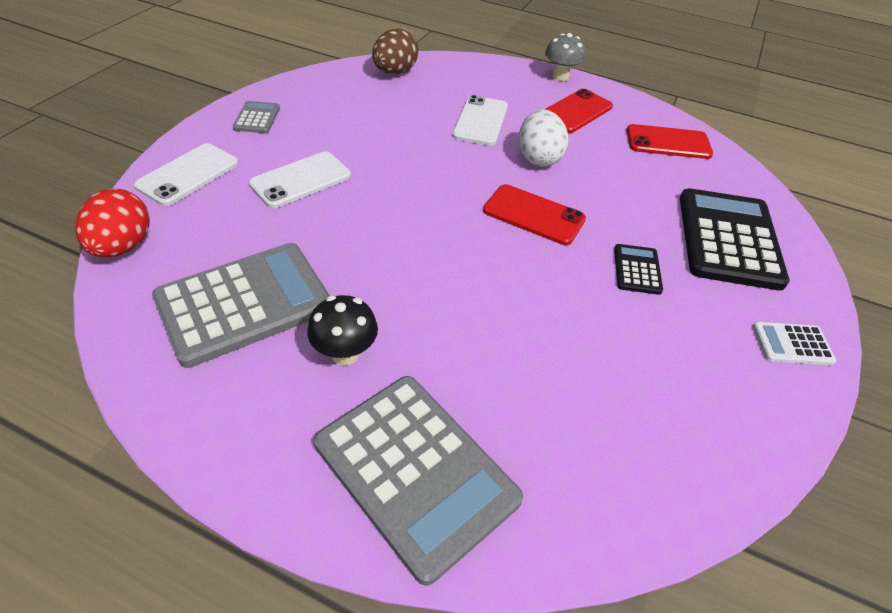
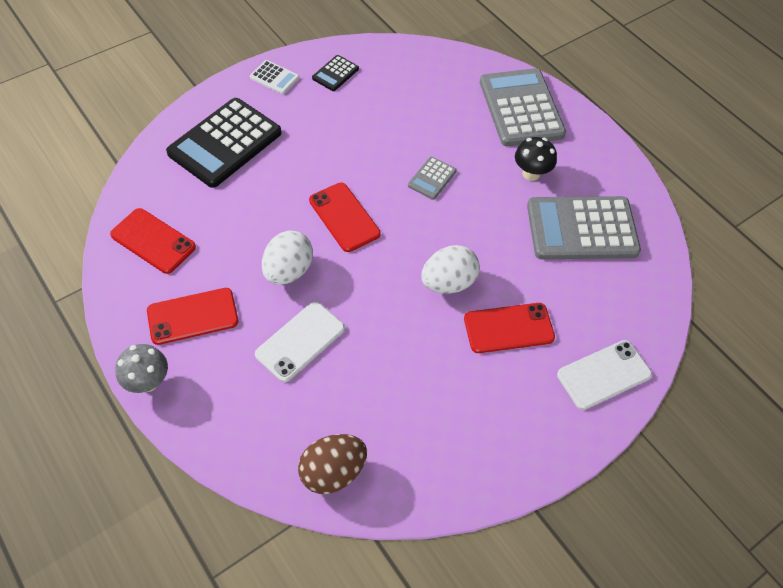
camera: 150 degrees left, 10 degrees up
(123, 246) = (659, 310): red egg -> none
(257, 118) = (523, 439): grey calculator -> grey calculator (432, 178)
(301, 180) = (508, 328): white phone -> red phone
(383, 195) = (448, 282): none -> white egg
(637, 269) = (313, 150): black calculator -> black calculator (335, 73)

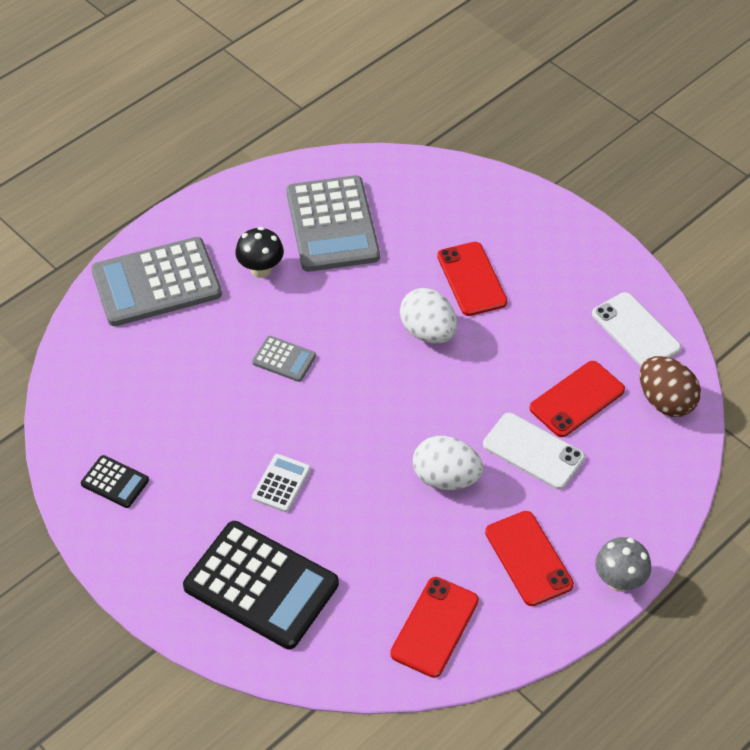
camera: 95 degrees left, 5 degrees down
(274, 78) = (130, 552): white calculator -> white calculator (281, 483)
(344, 217) = (358, 436): red phone -> red phone (577, 399)
(603, 374) = (504, 207): white phone -> white phone (635, 331)

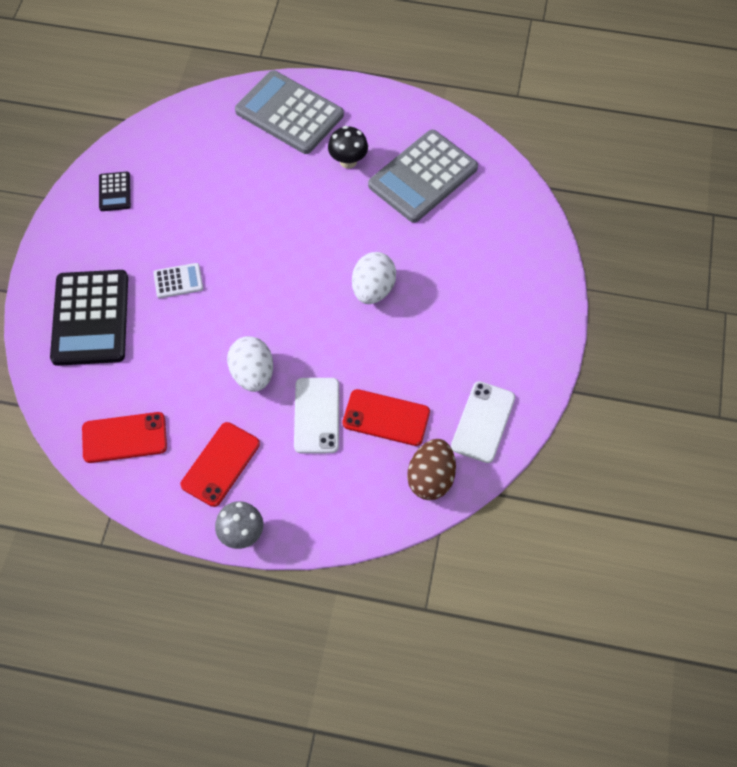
camera: 55 degrees right, 10 degrees up
(284, 359) = (281, 221): grey calculator -> none
(471, 279) = (444, 288): red phone -> none

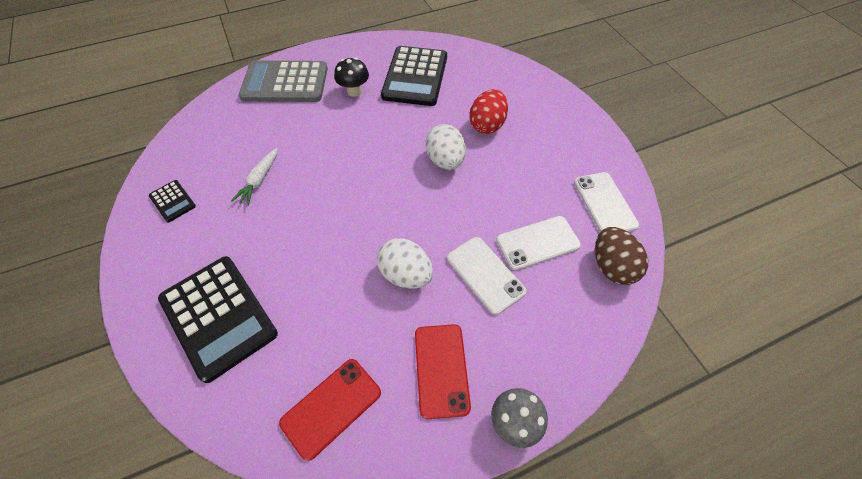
camera: 35 degrees left, 5 degrees down
(178, 281) = (282, 239): white calculator -> none
(196, 212) = (259, 180): none -> white carrot
(386, 418) = (538, 243): red phone -> white phone
(423, 177) = (415, 76): grey calculator -> black calculator
(447, 275) = (487, 125): none -> red egg

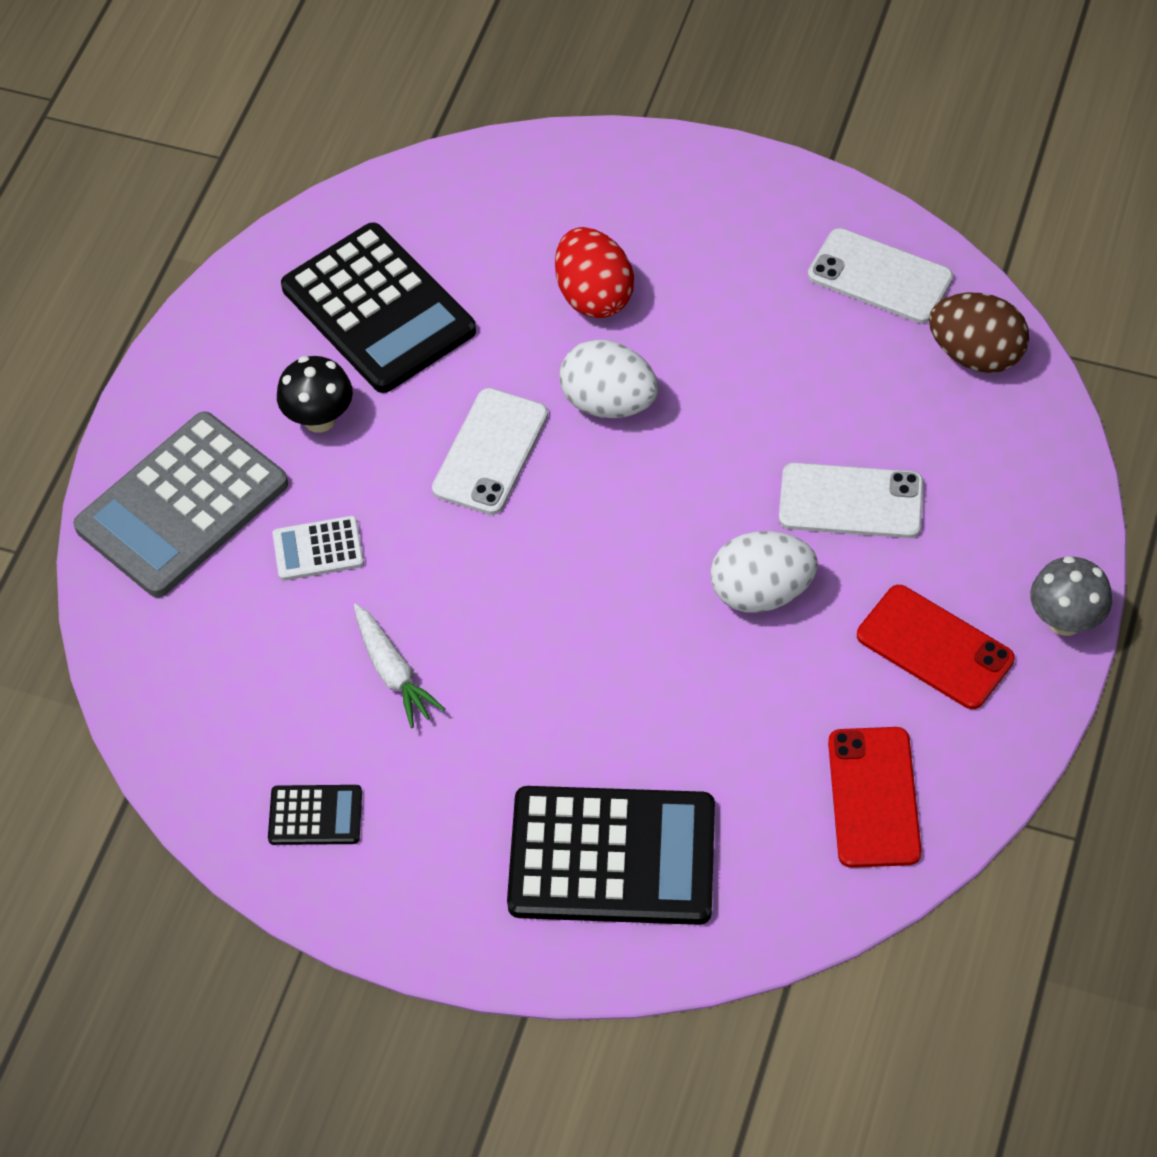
camera: 45 degrees left, 0 degrees up
(298, 125) = (318, 549): none -> white calculator
(538, 243) = (863, 404): white phone -> white phone (490, 452)

